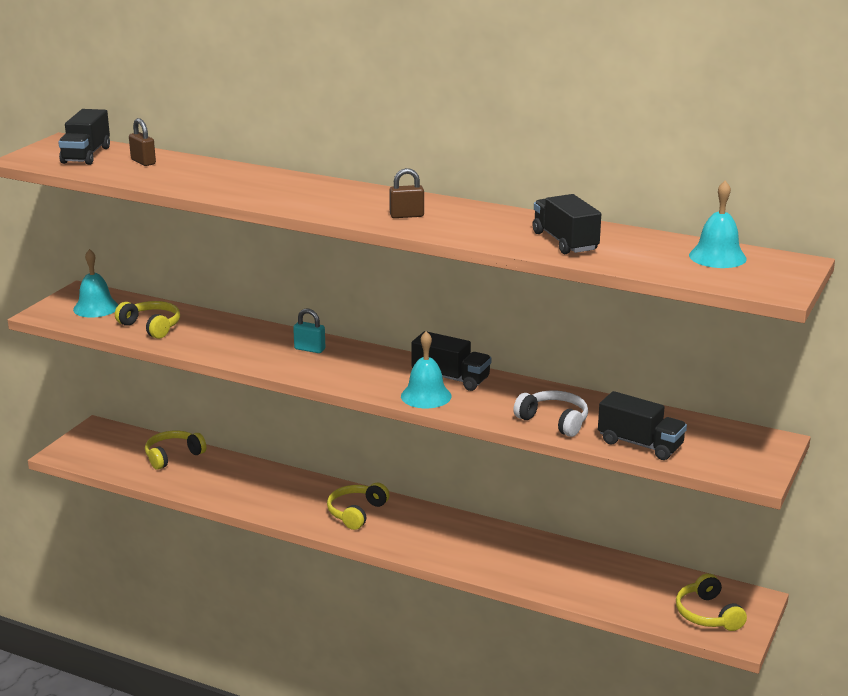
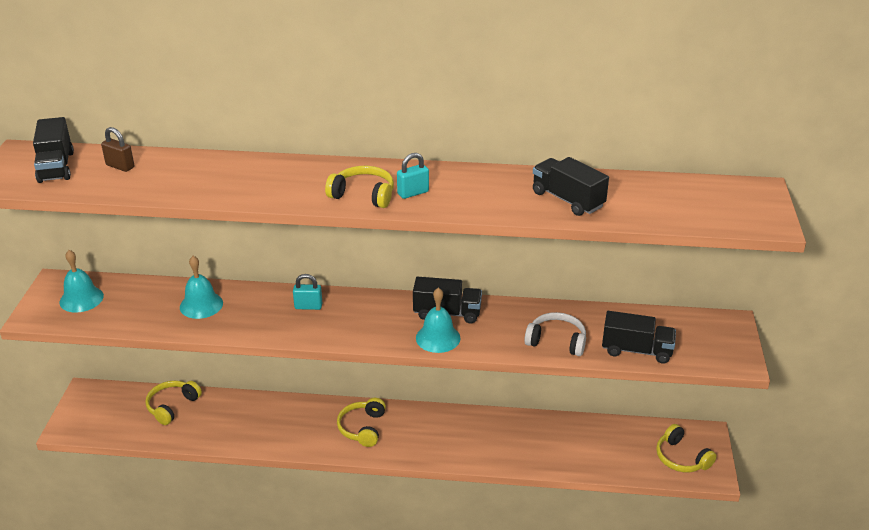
camera: 20 degrees left, 10 degrees up
(151, 326) = (148, 310): yellow headphones -> yellow headphones (363, 195)
(406, 215) = (413, 193): brown padlock -> turquoise padlock
(717, 257) = (698, 194): turquoise bell -> turquoise bell (201, 305)

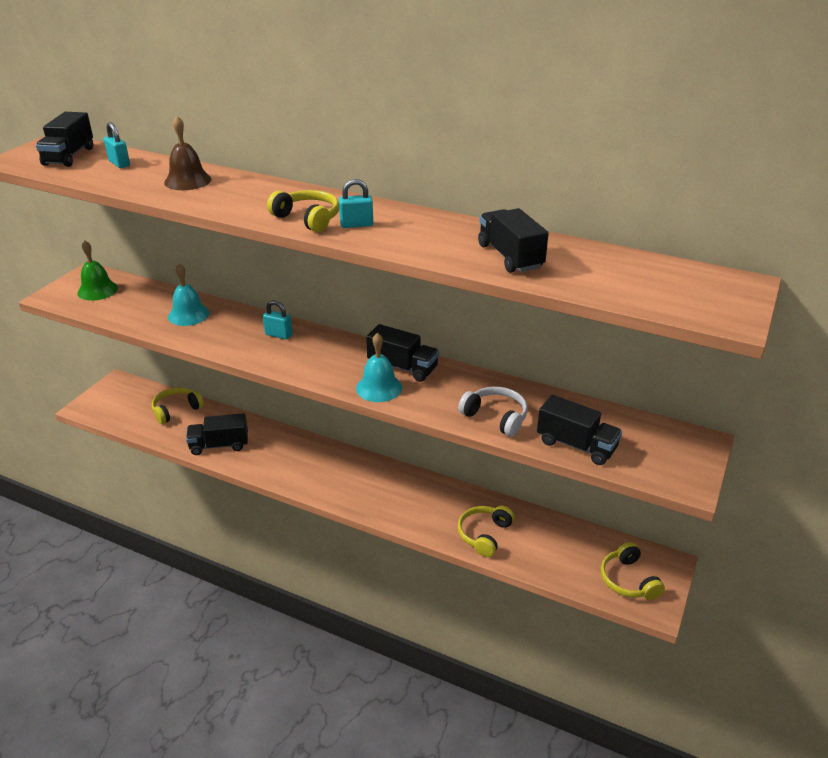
camera: 20 degrees right, 0 degrees up
(81, 299) = (97, 290): turquoise bell -> green bell
(120, 166) = (119, 163): brown padlock -> turquoise padlock
(210, 174) = (187, 181): none -> brown bell
(241, 431) = (219, 445): none -> black truck
(362, 428) = (325, 468): yellow headphones -> yellow headphones (484, 534)

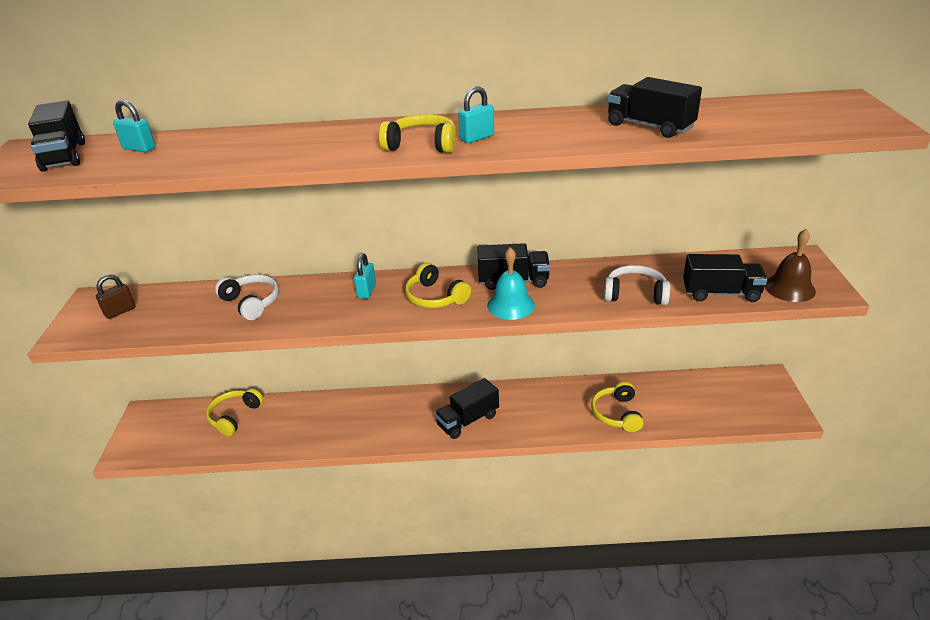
camera: 25 degrees left, 0 degrees up
(97, 290) = (120, 311): green bell -> brown padlock
(187, 181) = (244, 145): brown bell -> brown bell (789, 288)
(188, 314) = (251, 302): turquoise bell -> white headphones
(219, 445) = (309, 433): black truck -> black truck (467, 420)
(279, 335) = (366, 291): turquoise padlock -> turquoise padlock turned 75 degrees counterclockwise
(628, 580) = (753, 403): yellow headphones -> yellow headphones (435, 297)

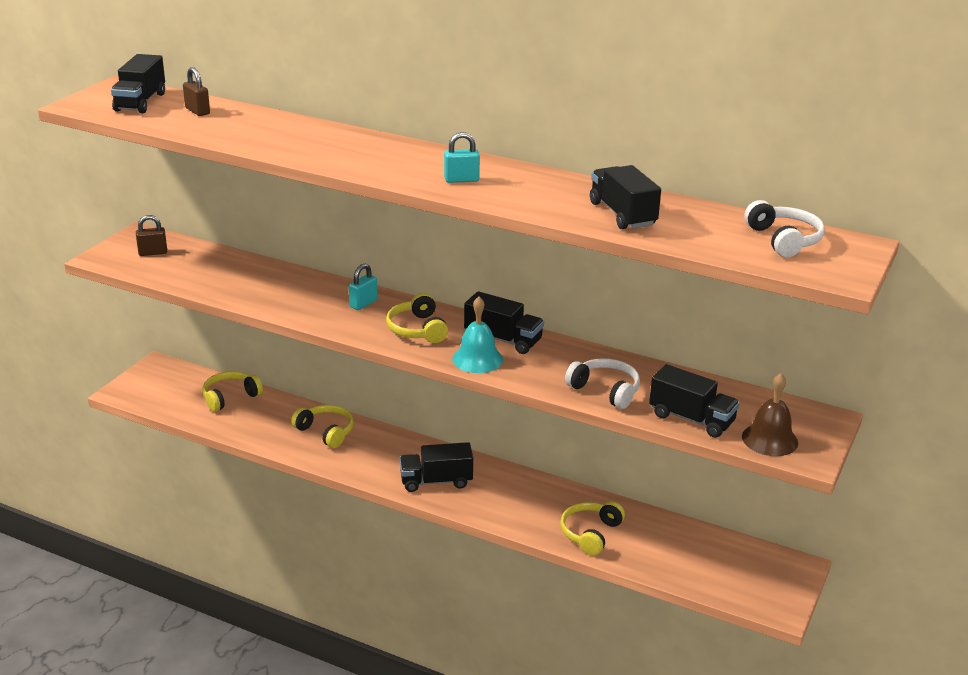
camera: 25 degrees right, 5 degrees down
(139, 148) = (197, 111): turquoise padlock -> brown padlock
(251, 302) = (260, 280): white headphones -> white headphones (784, 240)
(422, 145) = (409, 172): yellow headphones -> yellow headphones (326, 432)

